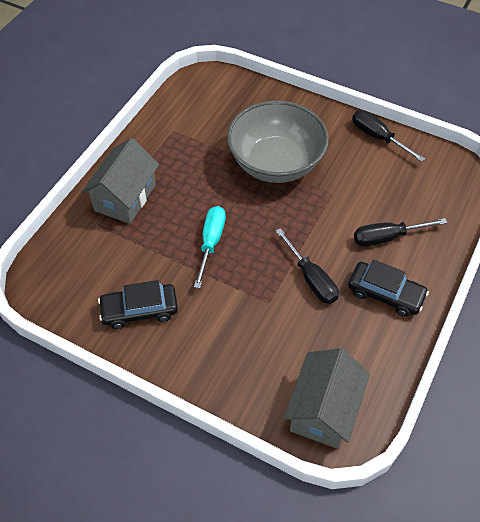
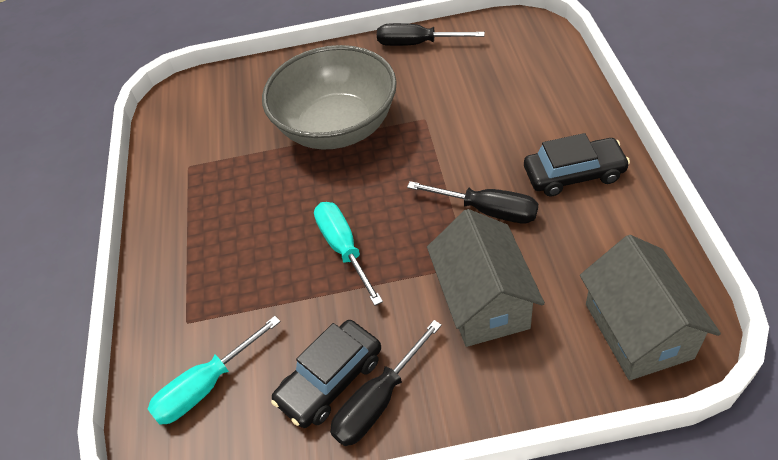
camera: 30 degrees left, 5 degrees down
(79, 267) = (206, 386): none -> turquoise screwdriver
(125, 197) = (194, 269): grey house -> grey house (483, 301)
(387, 237) = (520, 123): black screwdriver -> black screwdriver (379, 400)

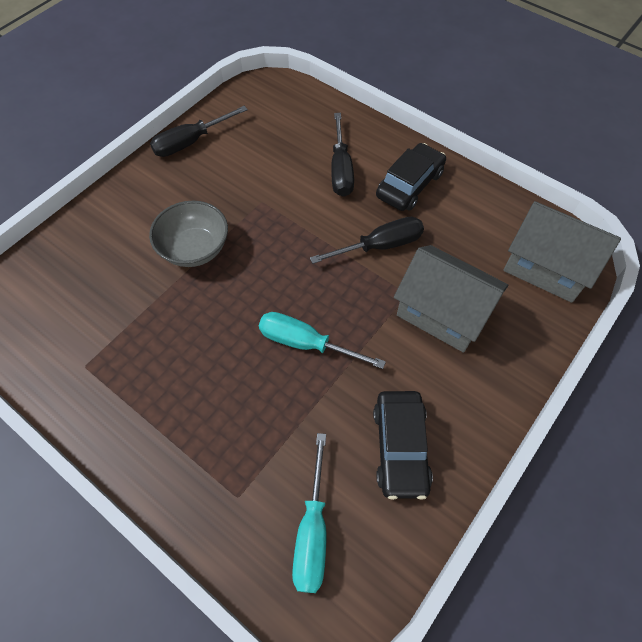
camera: 50 degrees left, 10 degrees up
(337, 127) = (194, 249): grey bowl -> grey bowl, size x0.58
(379, 400) = (447, 434): black screwdriver -> black screwdriver (341, 169)

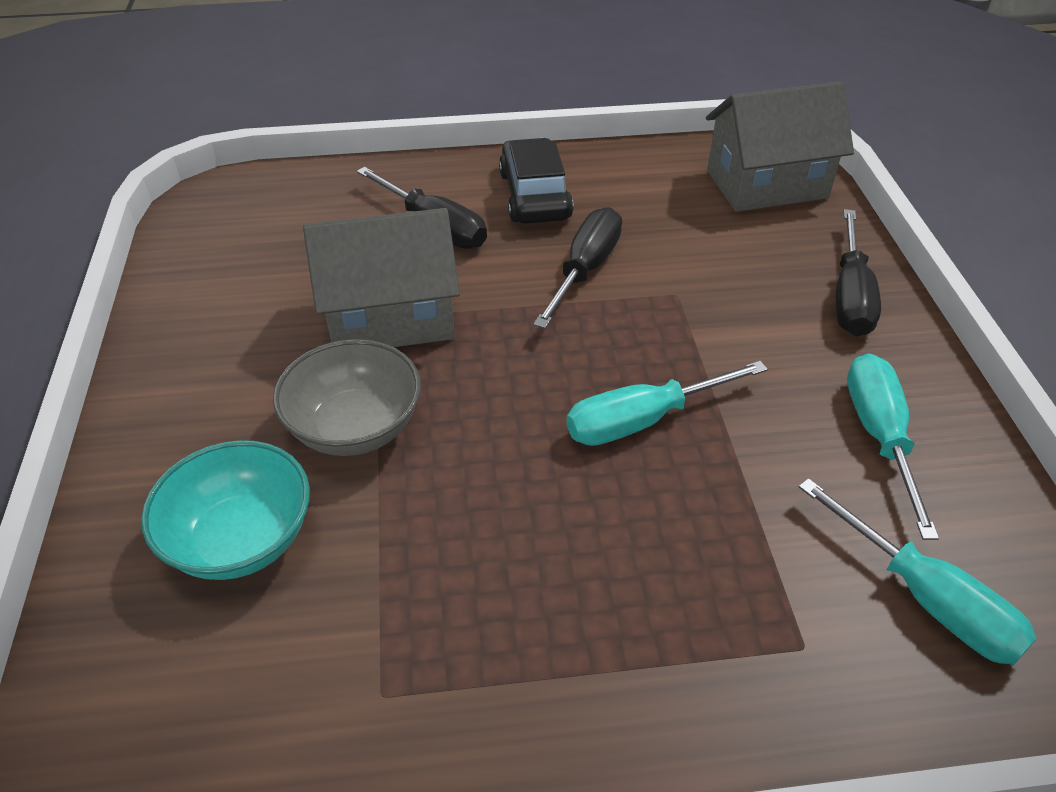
camera: 45 degrees left, 15 degrees down
(108, 264) = (241, 539): none -> turquoise bowl
(191, 142) = (177, 316): black screwdriver -> black screwdriver (850, 296)
(400, 447) = (879, 437): black car -> turquoise screwdriver
(442, 313) = (736, 286): grey house -> grey house (390, 318)

